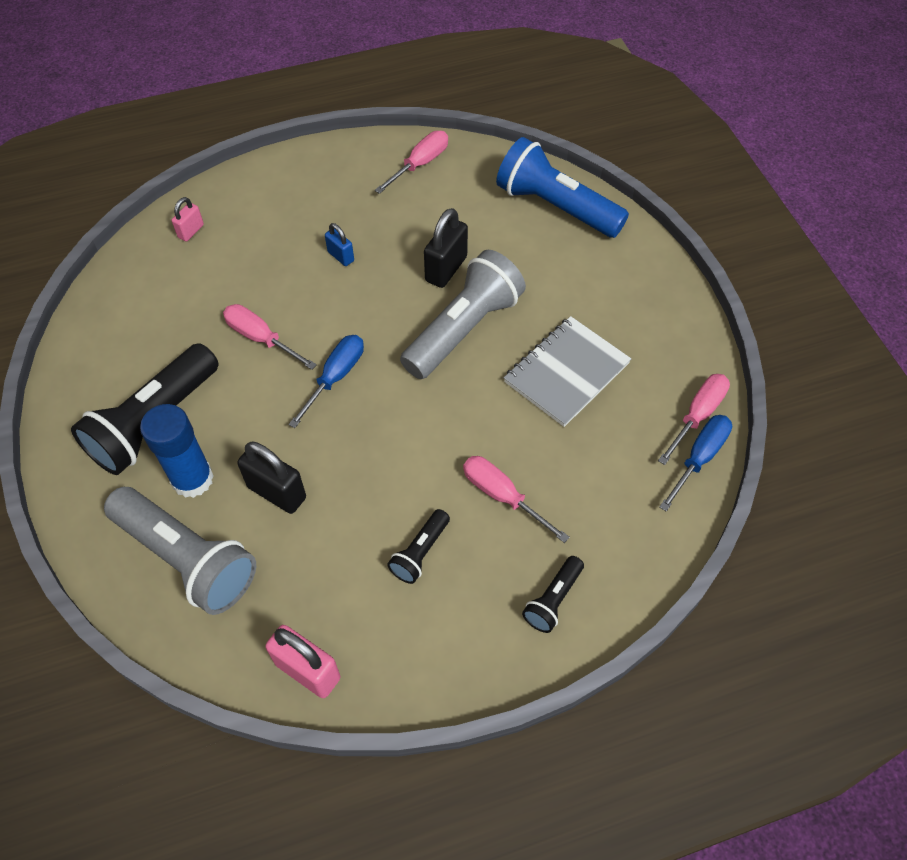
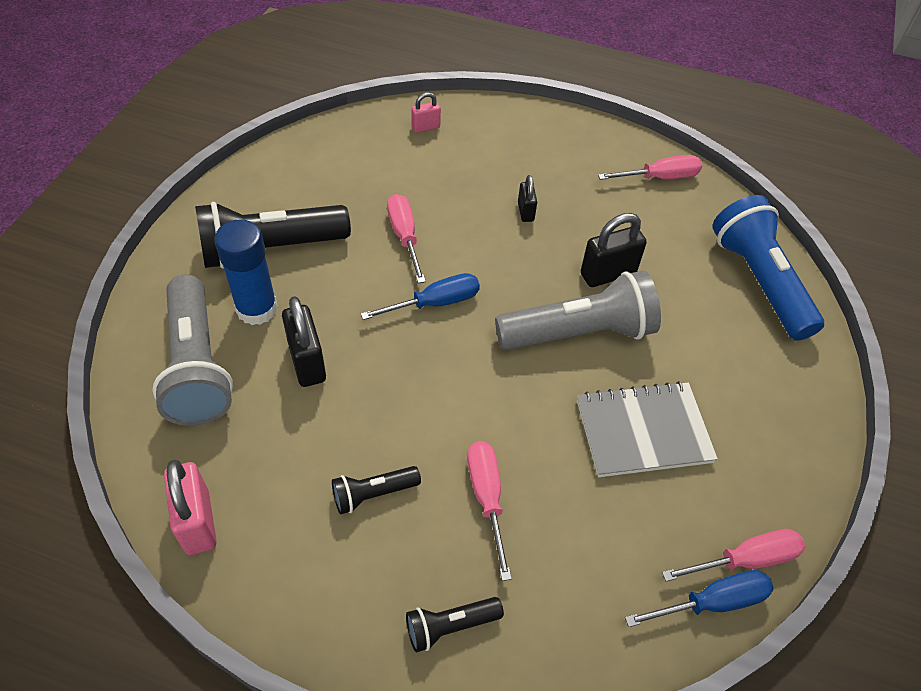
camera: 35 degrees right, 5 degrees down
(341, 256) = (525, 212): blue padlock -> black padlock

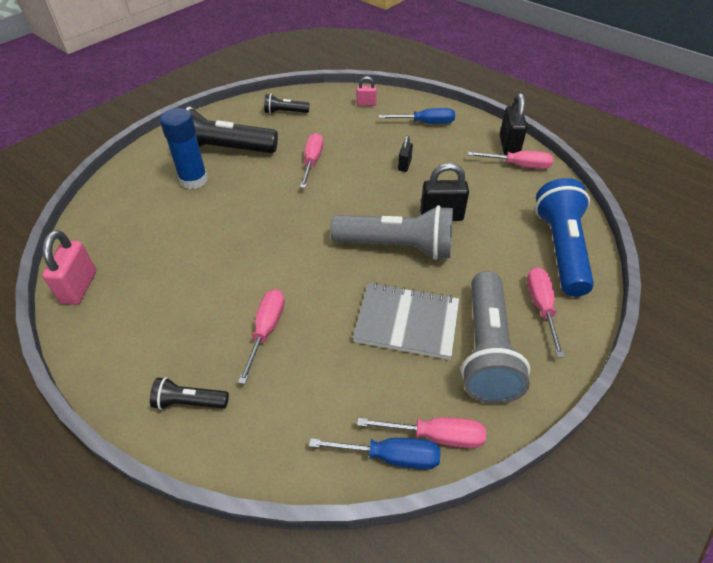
camera: 25 degrees right, 5 degrees down
(197, 366) = (138, 202): grey flashlight -> grey flashlight (487, 349)
(307, 362) = (204, 217): black padlock -> black padlock (509, 146)
(373, 494) = (193, 304): black flashlight -> black flashlight (285, 112)
(435, 303) = (308, 204): blue screwdriver -> blue screwdriver (426, 123)
(773, 363) = (541, 307): none -> pink screwdriver

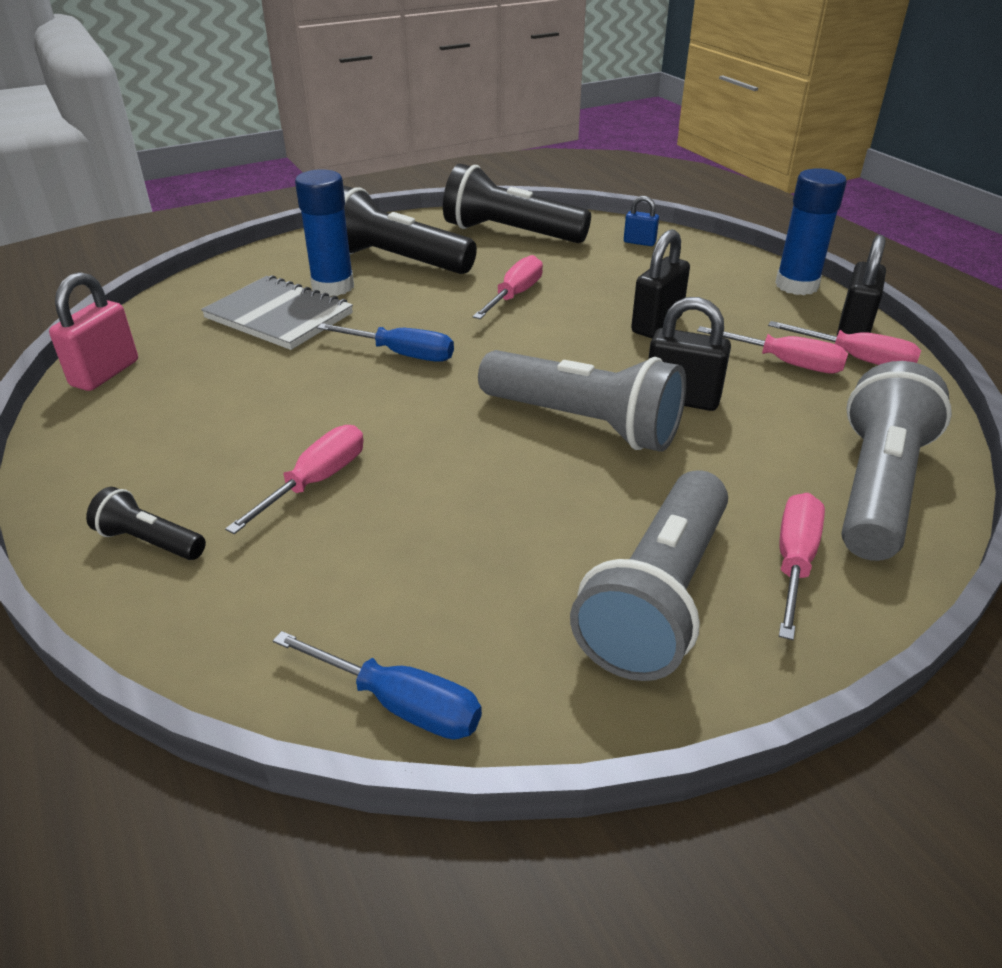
camera: 20 degrees right, 10 degrees down
(285, 112) = (510, 233): black flashlight -> black flashlight, size x2.08
(366, 104) = (639, 242): pink padlock -> blue padlock
(404, 165) = (657, 324): black padlock -> black padlock, size x1.74
(407, 322) = (540, 525): grey notebook -> grey notebook (279, 316)
(426, 123) = (723, 279): blue screwdriver -> blue screwdriver (402, 354)
(436, 436) = (495, 698): pink screwdriver -> pink screwdriver (786, 363)
(467, 119) = (796, 285): none -> blue glue stick
(560, 249) = (876, 487): blue flashlight -> grey flashlight

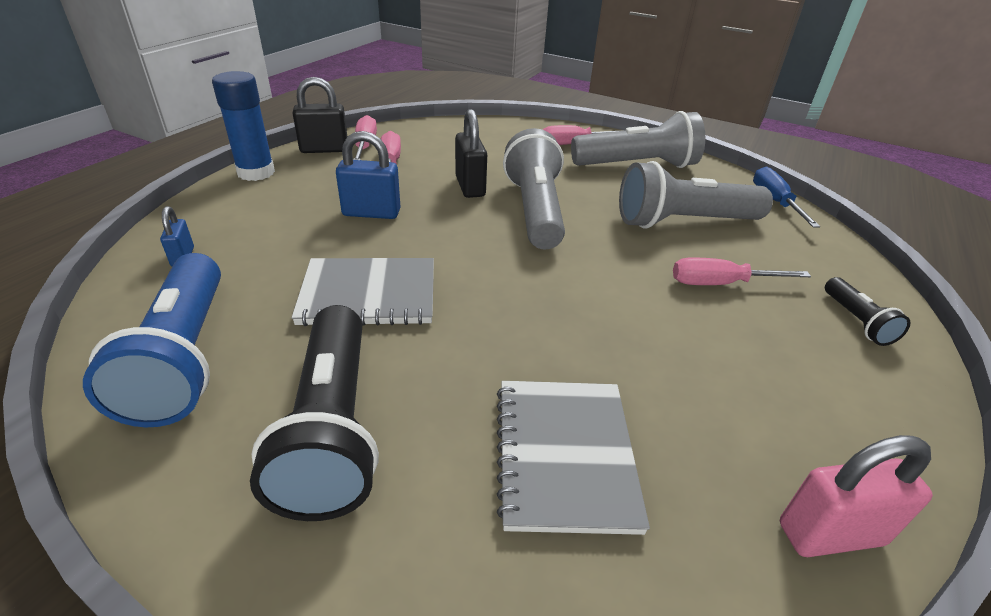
camera: 125 degrees left, 0 degrees up
(333, 286) = (452, 450): blue glue stick -> none
(402, 354) = (540, 317): blue screwdriver -> none
(510, 233) = (184, 357): black flashlight -> blue flashlight
(515, 295) = (369, 295): pink screwdriver -> grey notebook
(657, 324) = (371, 213): black padlock -> blue padlock
(876, 487) = (496, 133): grey flashlight -> grey flashlight (683, 222)

